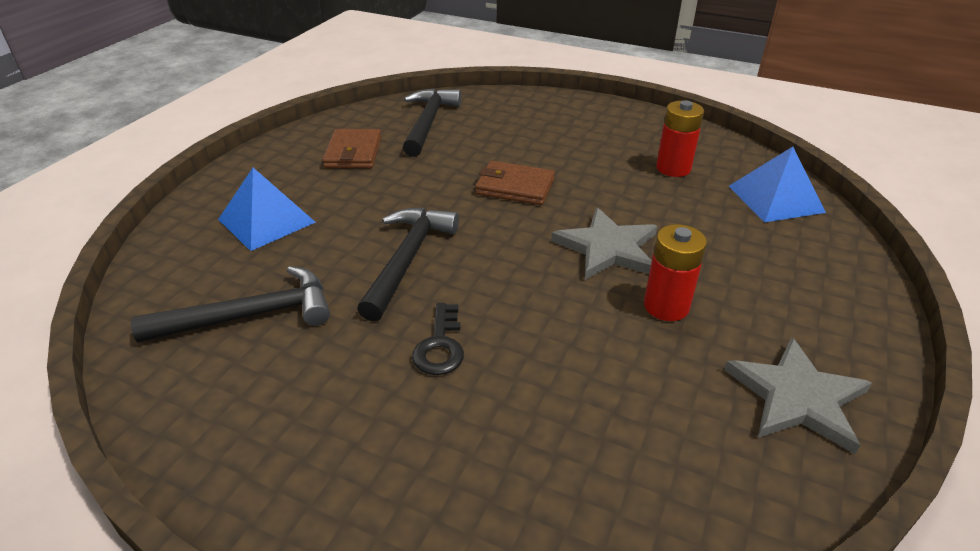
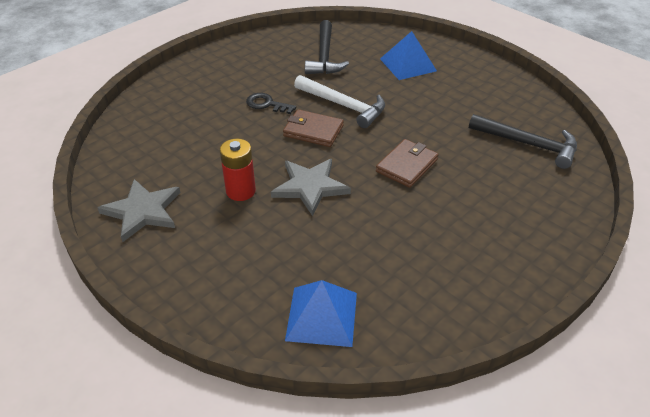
camera: 110 degrees right, 5 degrees up
(353, 153) = (484, 102): brown wallet -> brown wallet (313, 131)
(408, 259) = (343, 106): black hammer -> white hammer
(673, 168) = (400, 268): red battery -> none

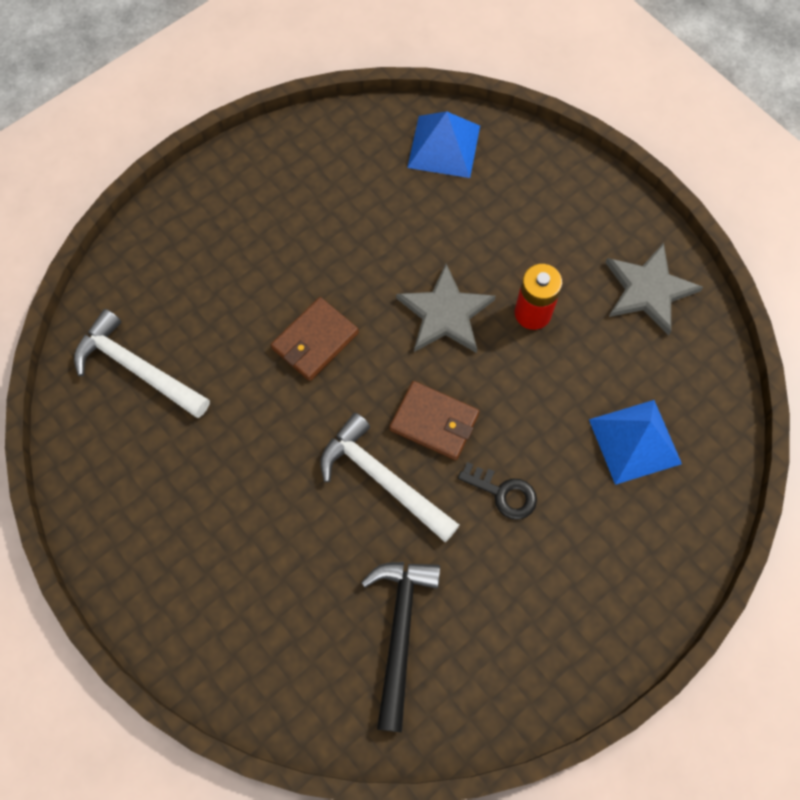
camera: 175 degrees left, 25 degrees up
(408, 64) = (254, 590): blue pyramid -> blue pyramid (634, 441)
(528, 144) = (137, 368): black hammer -> white hammer

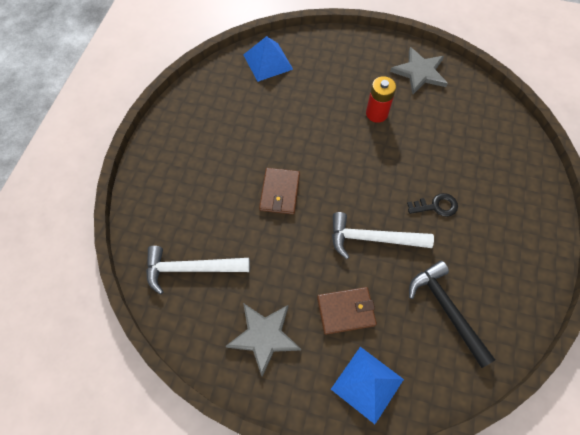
camera: 35 degrees left, 5 degrees down
(434, 422) = (374, 194): brown wallet -> brown wallet (346, 311)
(445, 313) = (335, 139): grey star -> grey star (264, 336)
(634, 441) = (473, 143): blue pyramid -> blue pyramid (367, 384)

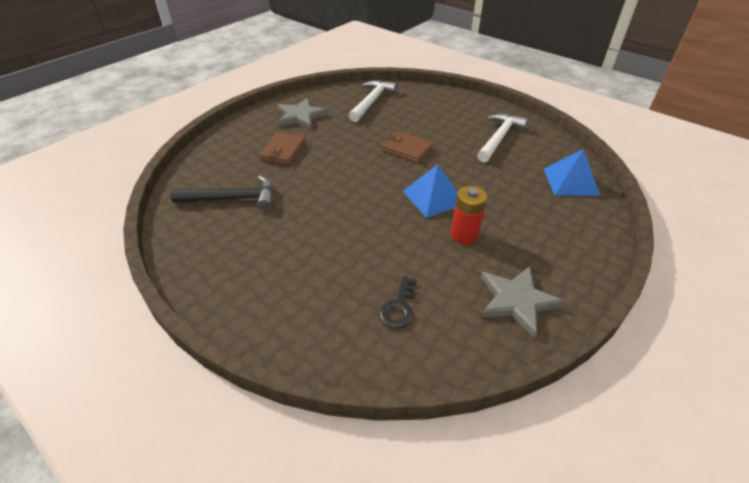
camera: 115 degrees right, 20 degrees down
(367, 384) = (229, 144): blue pyramid -> blue pyramid (433, 197)
(372, 238) = (327, 182): white hammer -> white hammer (499, 138)
(436, 206) = (325, 233): black key -> black key (399, 307)

